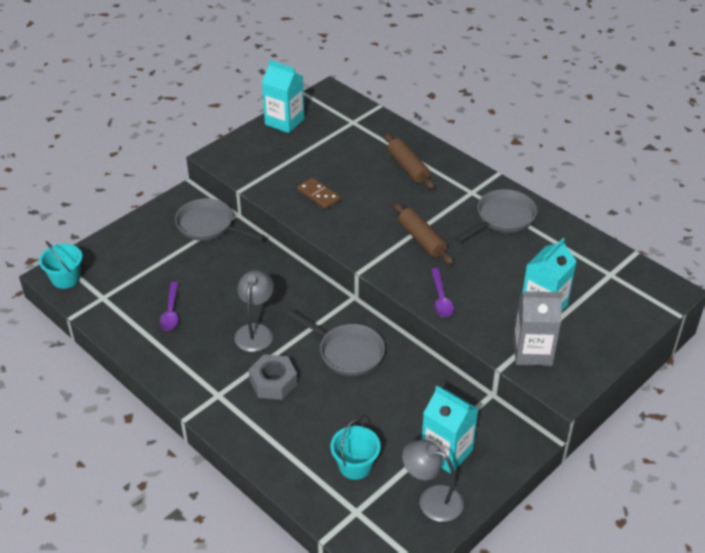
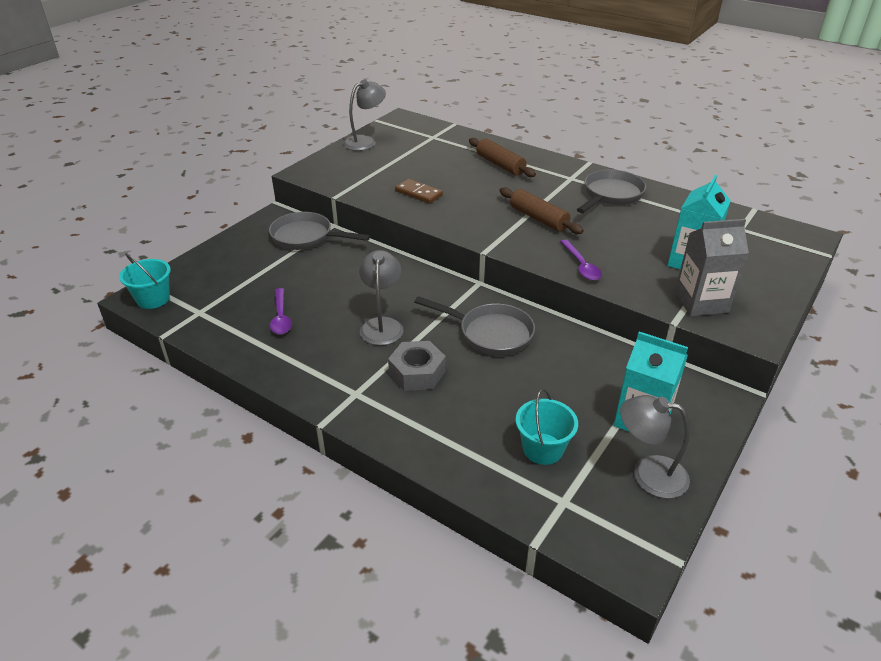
camera: 10 degrees left, 5 degrees down
(284, 121) = (365, 141): turquoise carton -> grey lamp

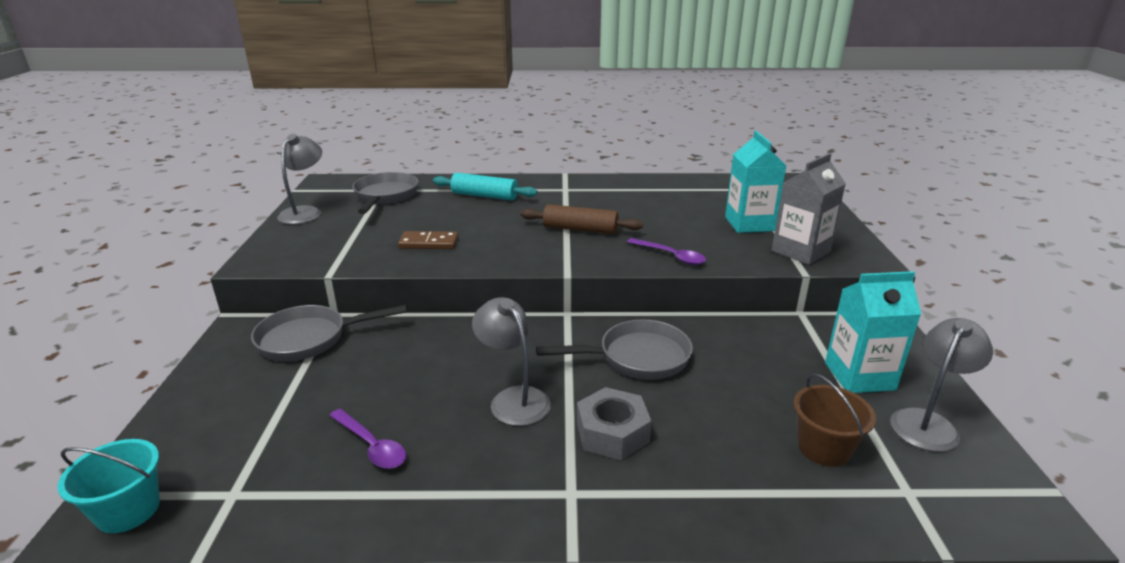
camera: 35 degrees left, 10 degrees down
(500, 165) = (484, 196): brown rolling pin -> turquoise rolling pin
(543, 449) = (824, 448): turquoise bucket -> brown bucket
(610, 195) = (617, 193): grey pan -> grey pan (385, 196)
(648, 474) = (928, 423): grey lamp -> grey lamp turned 150 degrees clockwise

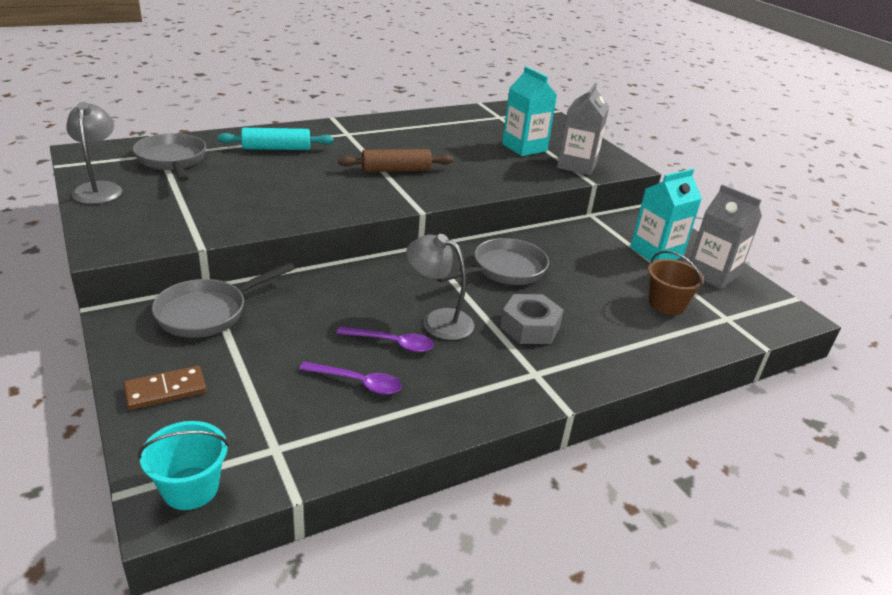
camera: 30 degrees left, 5 degrees up
(429, 243) = (269, 202): brown domino -> brown domino (166, 390)
(671, 256) = (488, 183): purple spoon -> purple spoon (392, 343)
(928, 423) = (712, 274): grey lamp -> grey carton

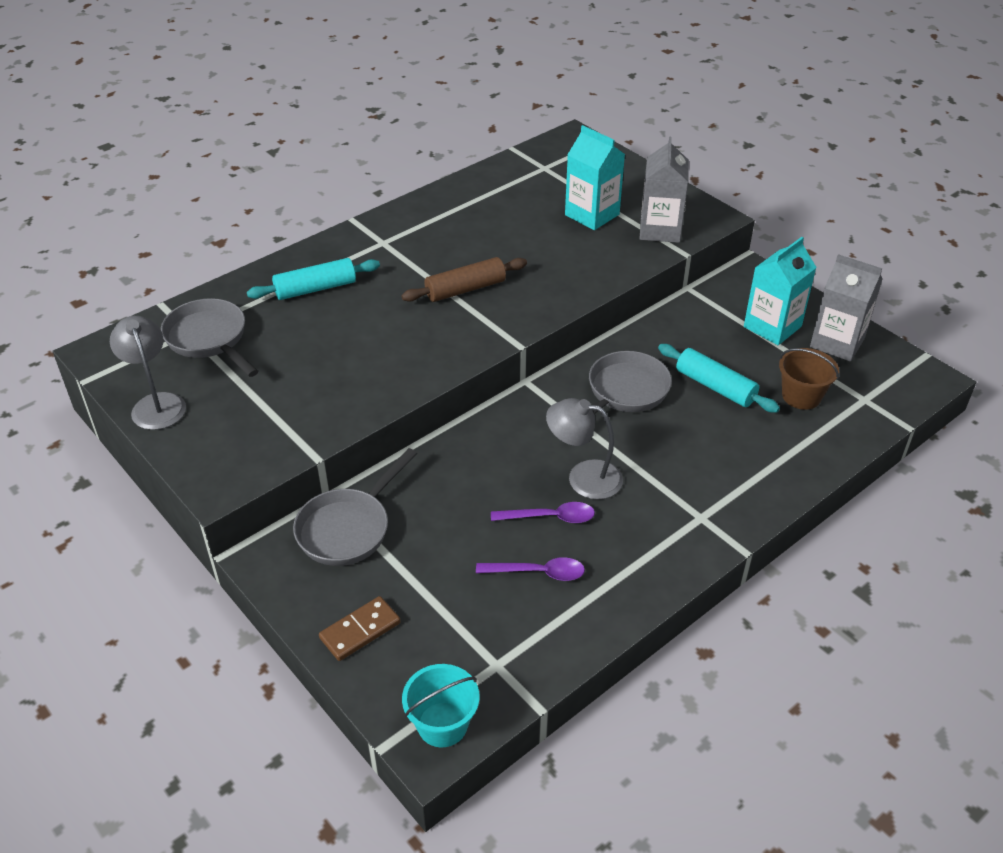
camera: 10 degrees left, 10 degrees up
(530, 327) = (676, 461): grey nut -> none
(588, 282) = (715, 387): none -> turquoise rolling pin

